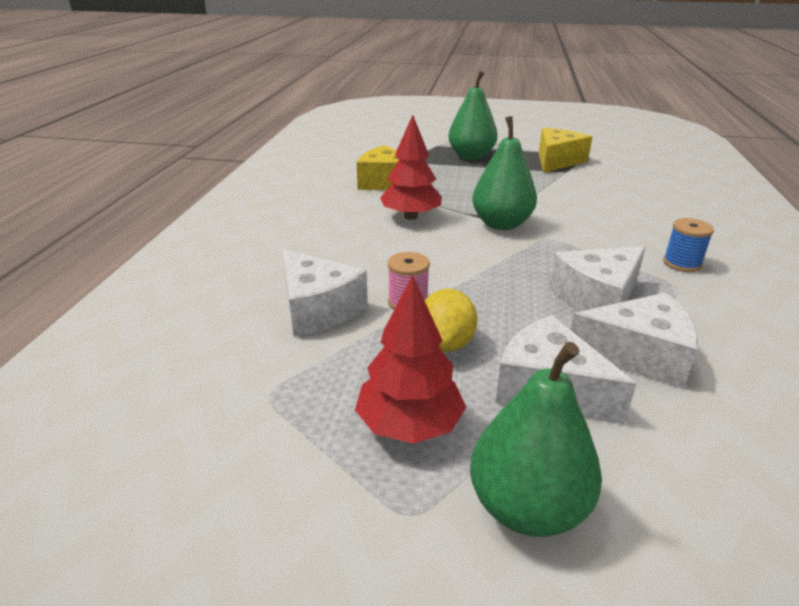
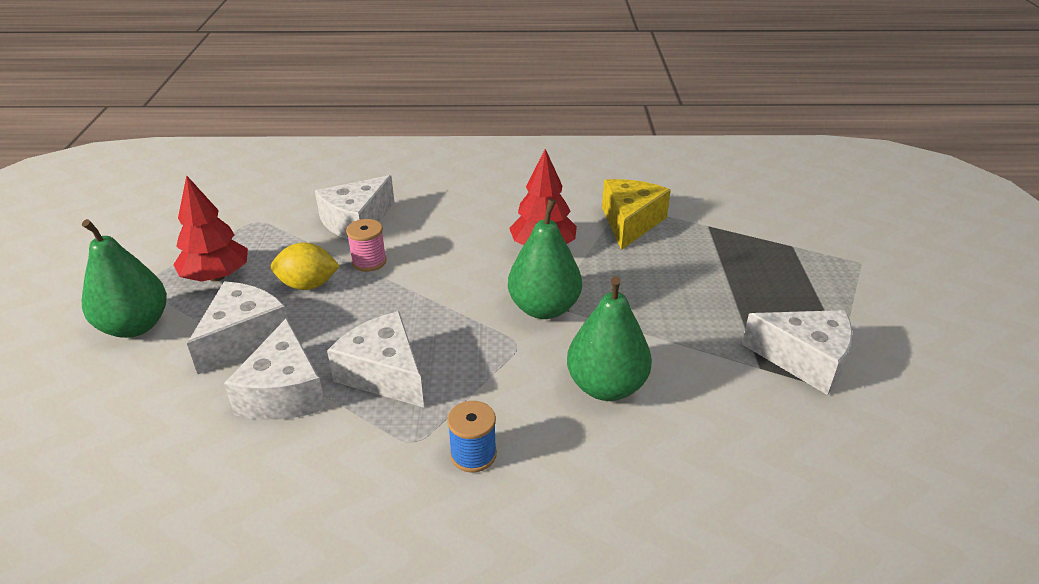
camera: 80 degrees right, 5 degrees up
(471, 156) = (766, 277): green pear -> green pear (606, 386)
(557, 161) = (805, 360): yellow cheese -> white cheese

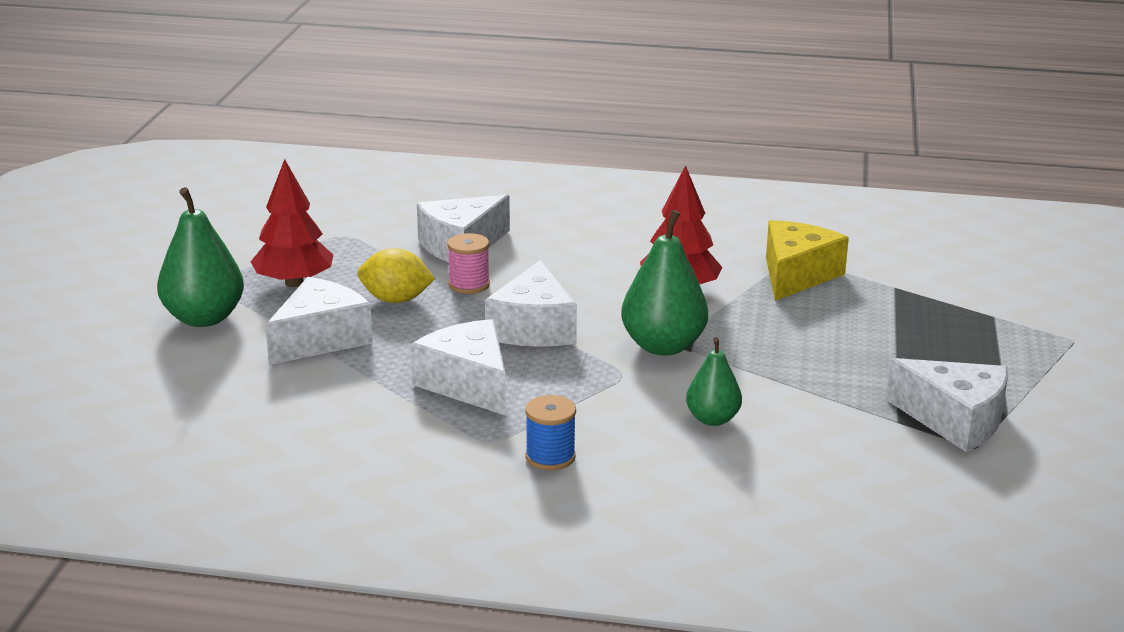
camera: 10 degrees right, 10 degrees down
(284, 392) = (359, 388): white cheese -> white cheese (533, 328)
(606, 386) = (712, 419): green pear -> green pear, size x0.59

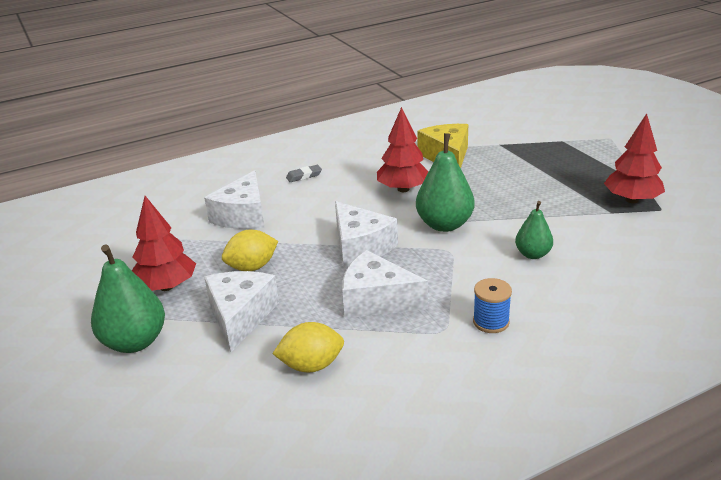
camera: 35 degrees left, 5 degrees up
(320, 409) = (311, 365): none -> yellow lemon
(469, 285) = (283, 237): pink spool -> none
(588, 230) = (304, 176): none -> grey eraser
(955, 420) = (632, 200): white cheese -> red tree

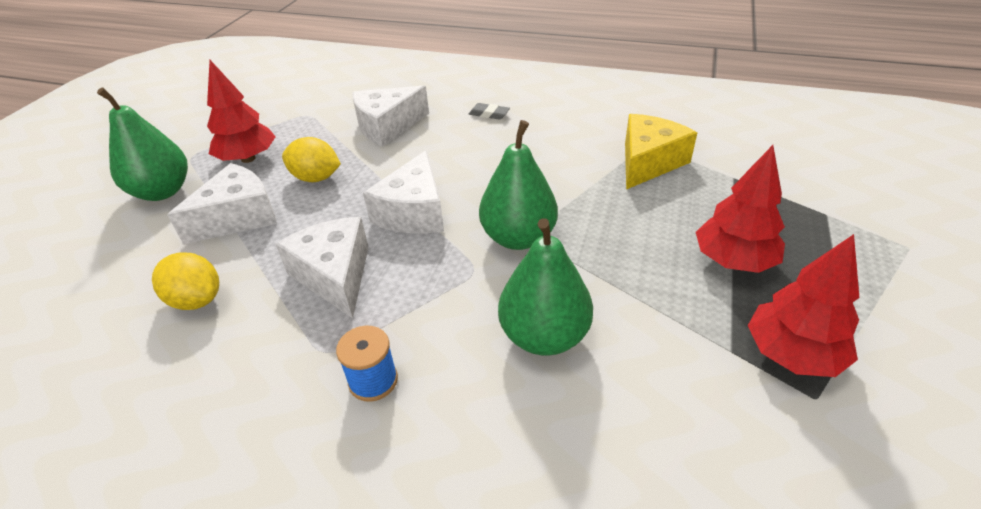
camera: 45 degrees right, 10 degrees up
(403, 189) = (546, 174): red tree -> red tree (733, 260)
(533, 254) = (544, 336): green pear -> green pear, size x1.68

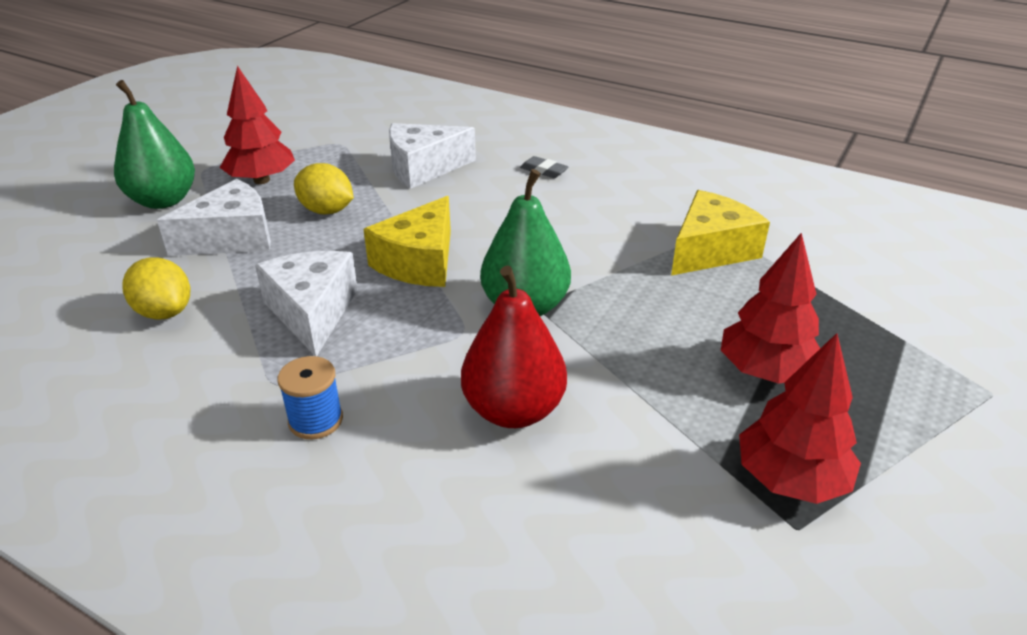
camera: 10 degrees right, 5 degrees down
(413, 212) = (419, 262): white cheese -> yellow cheese
(544, 336) = (513, 410): green pear -> red pear

